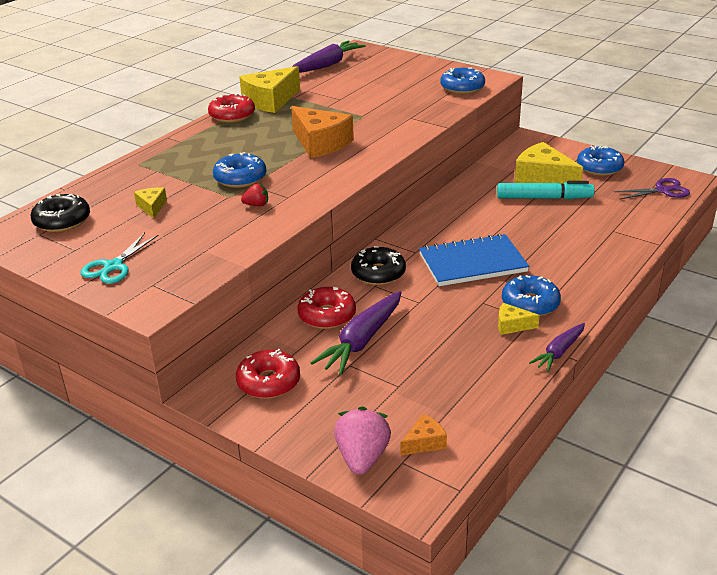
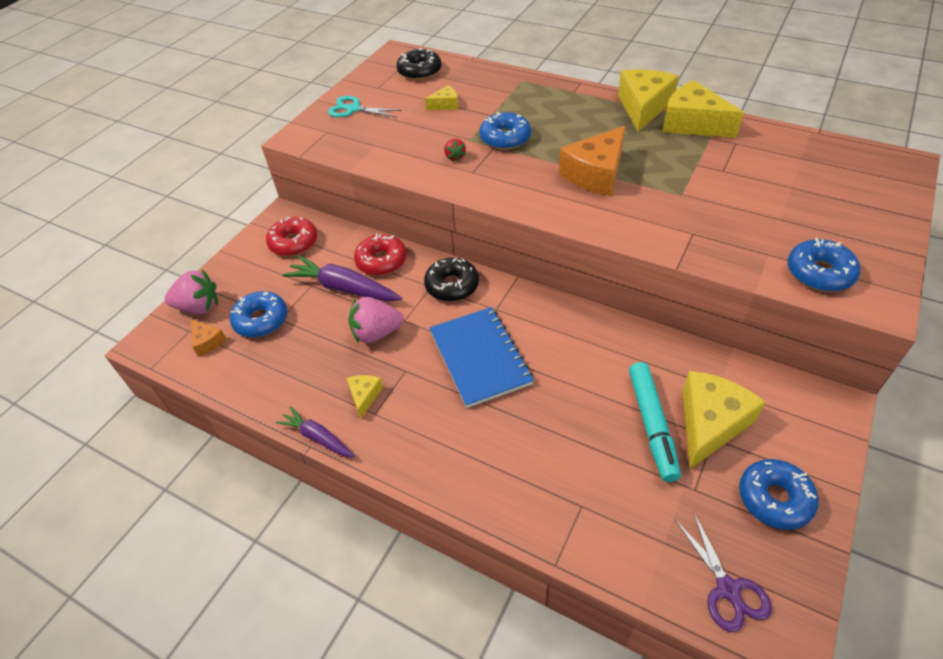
camera: 85 degrees right, 15 degrees up
(232, 115) = (643, 107): red donut -> yellow cheese
(327, 65) = (824, 145): purple carrot -> none
(433, 318) = (376, 333): none -> pink strawberry
(530, 304) = (403, 411): blue donut -> blue donut (261, 320)

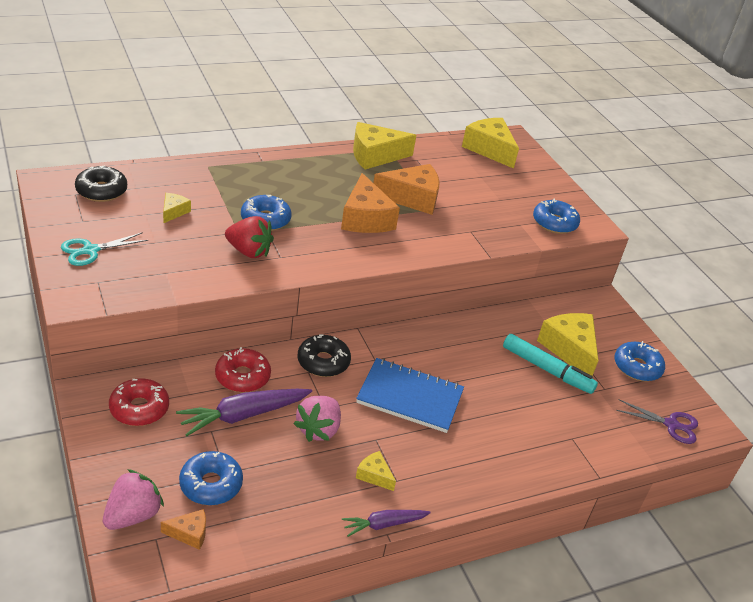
camera: 60 degrees left, 10 degrees down
(455, 157) = (249, 251): red strawberry -> red strawberry, size x1.92
(643, 107) = (328, 155): yellow cheese -> yellow cheese (489, 149)
(673, 176) = (412, 198): none -> orange cheese

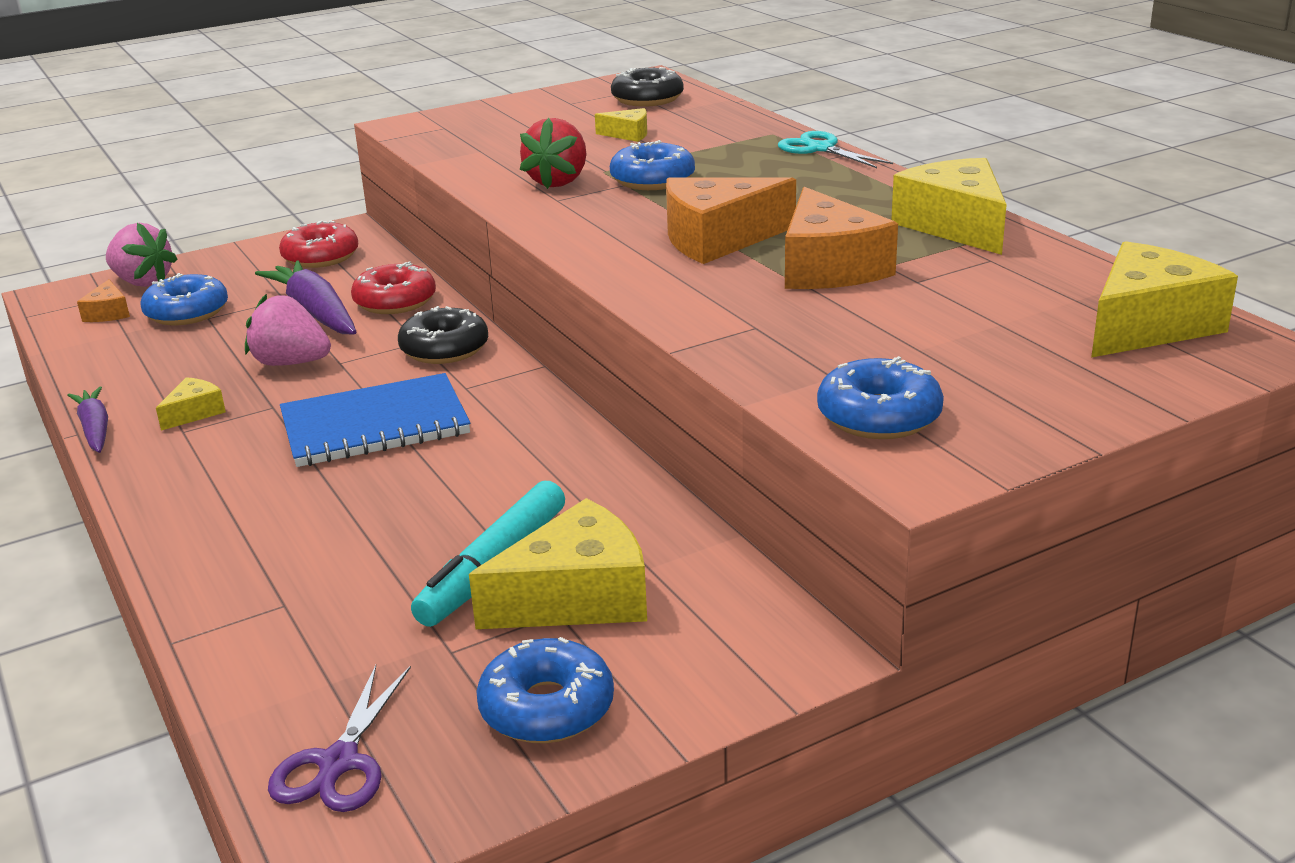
camera: 90 degrees right, 10 degrees down
(91, 250) = (508, 115): turquoise scissors -> turquoise scissors (820, 149)
(410, 397) = (375, 425): blue notebook -> blue notebook turned 60 degrees clockwise

